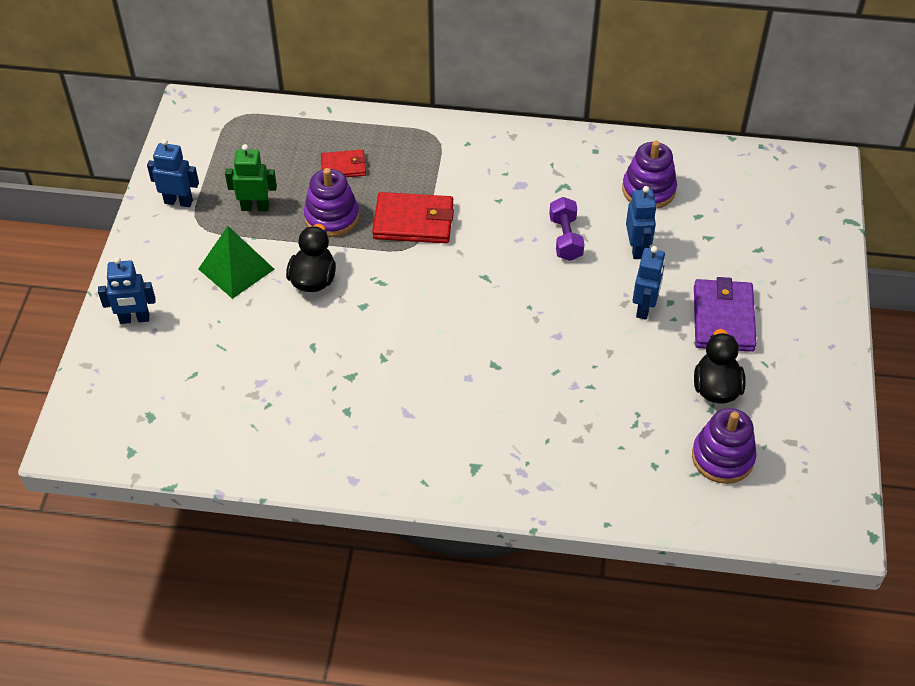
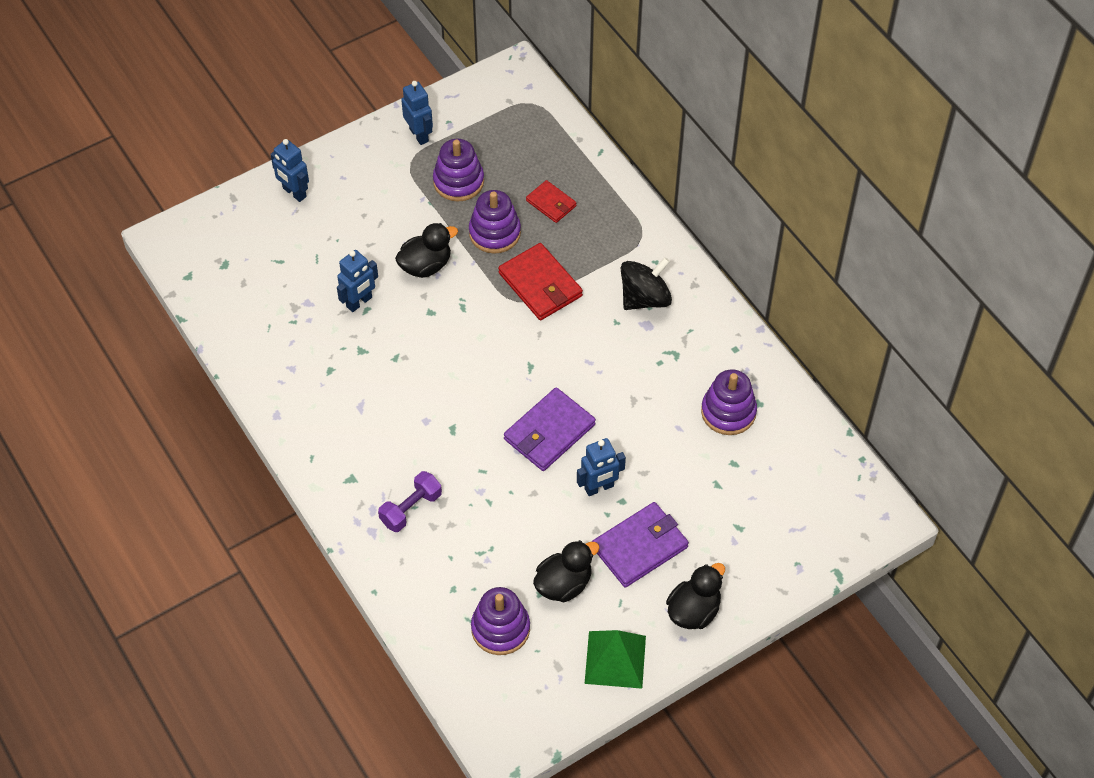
camera: 50 degrees right, 5 degrees up
(236, 269) = (392, 214): green pyramid -> green pyramid (615, 659)
(255, 207) = (458, 181): green robot -> purple stacking toy
(495, 170) = (645, 298): none -> black spinning top
(560, 305) = (549, 432): none -> purple wallet
(565, 238) = (620, 391): purple dumbbell -> purple dumbbell (411, 509)
(637, 248) = (656, 444): blue robot -> blue robot (359, 302)
(811, 323) = (693, 611): none -> black duck

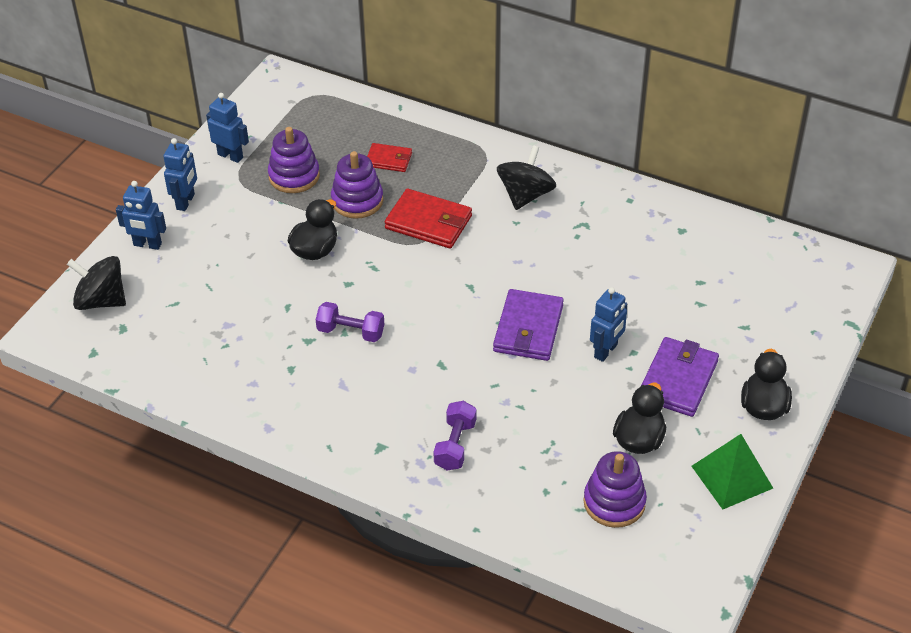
camera: 30 degrees left, 10 degrees down
(224, 229) = (101, 300): none -> black spinning top
(359, 302) = (276, 303): blue robot -> blue robot (186, 202)
(401, 360) = (351, 332): none -> purple dumbbell
(728, 412) = (663, 247): purple stacking toy -> none

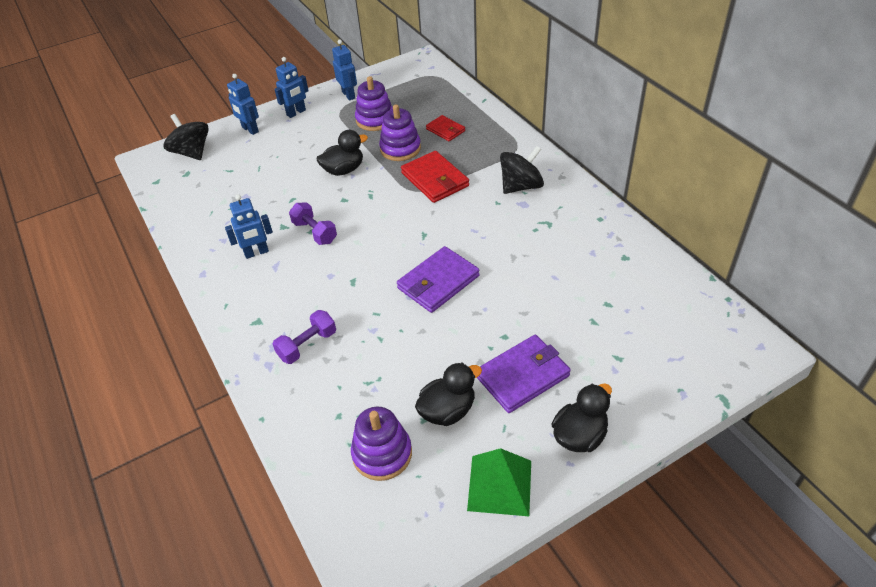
camera: 35 degrees right, 0 degrees up
(606, 351) = (483, 325): blue robot -> blue robot (256, 253)

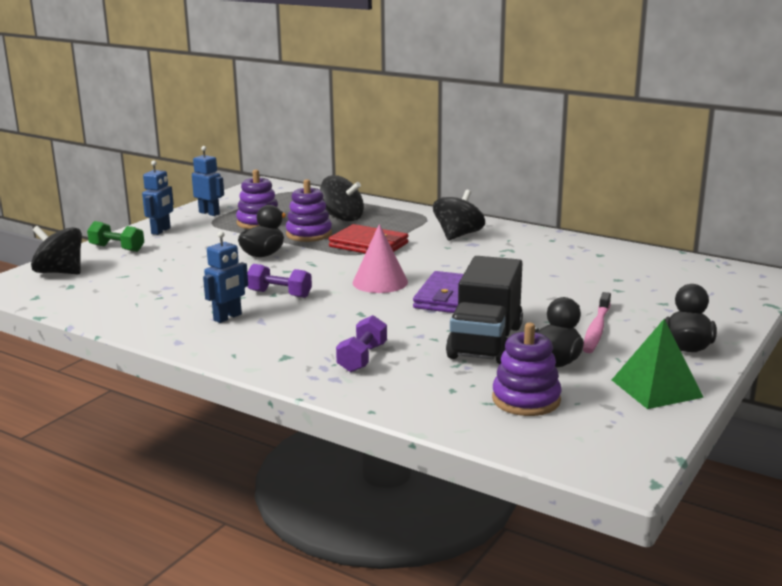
camera: 30 degrees left, 25 degrees down
(250, 130) = (117, 248): blue robot -> green dumbbell
(401, 240) = (380, 282): none -> pink cone
(415, 359) = (485, 342): none -> black truck
(445, 130) = (342, 218): red wallet -> black spinning top
(522, 376) = (596, 329): purple wallet -> pink toothbrush

